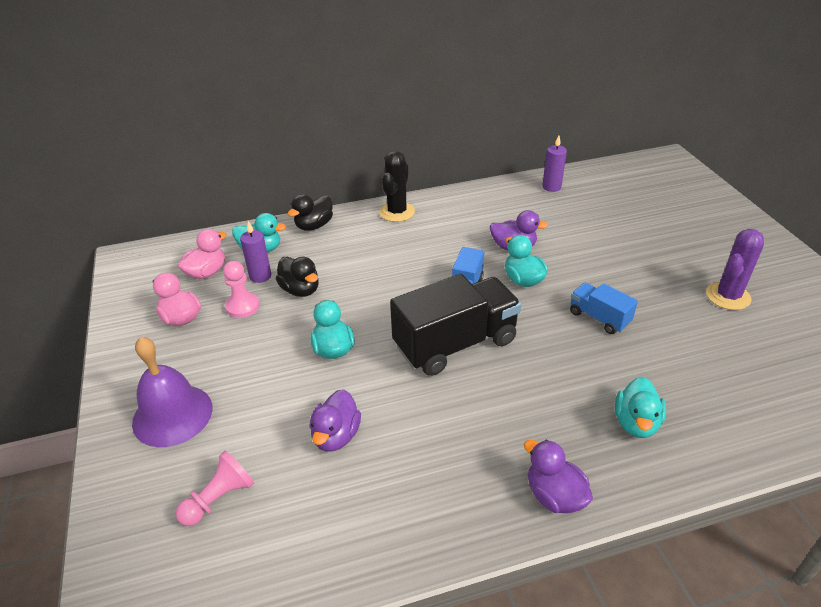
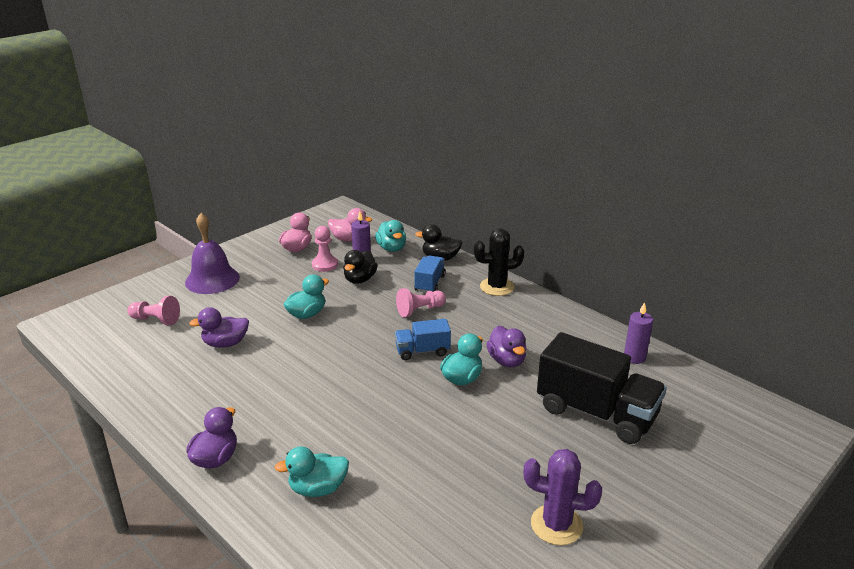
camera: 60 degrees right, 10 degrees down
(395, 269) = (420, 310): none -> pink pawn
(455, 343) = (351, 366): black truck -> black truck (596, 413)
(599, 318) = (444, 437): blue truck -> blue truck (429, 283)

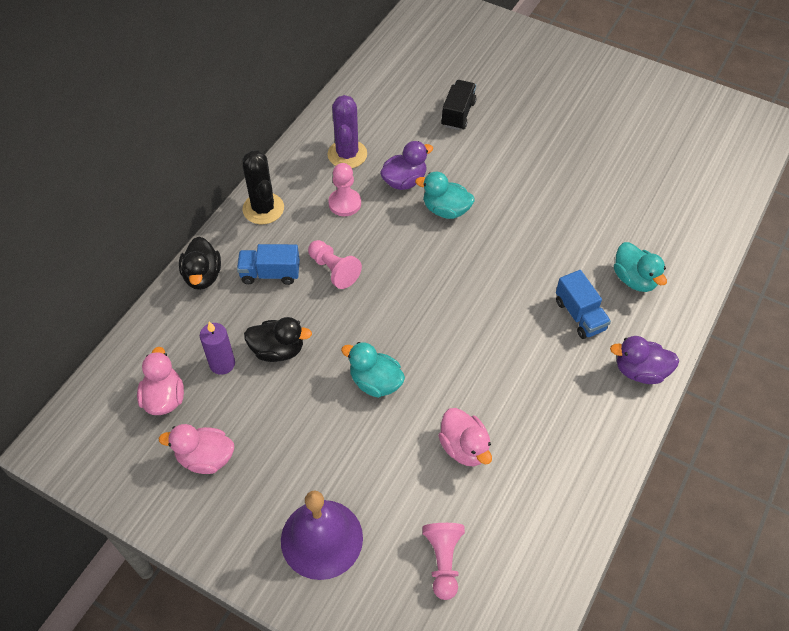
camera: 105 degrees left, 25 degrees up
(225, 343) = (464, 447): purple duck -> pink duck
(325, 265) = (247, 404): pink pawn -> pink pawn (345, 203)
(391, 248) = (184, 337): turquoise duck -> none
(422, 351) = (412, 250): blue truck -> blue truck (580, 315)
(556, 525) = (594, 128): purple cactus -> purple cactus (347, 154)
(596, 413) = (458, 114): black truck -> black truck, size x0.51
(634, 357) = (367, 93): purple candle -> none

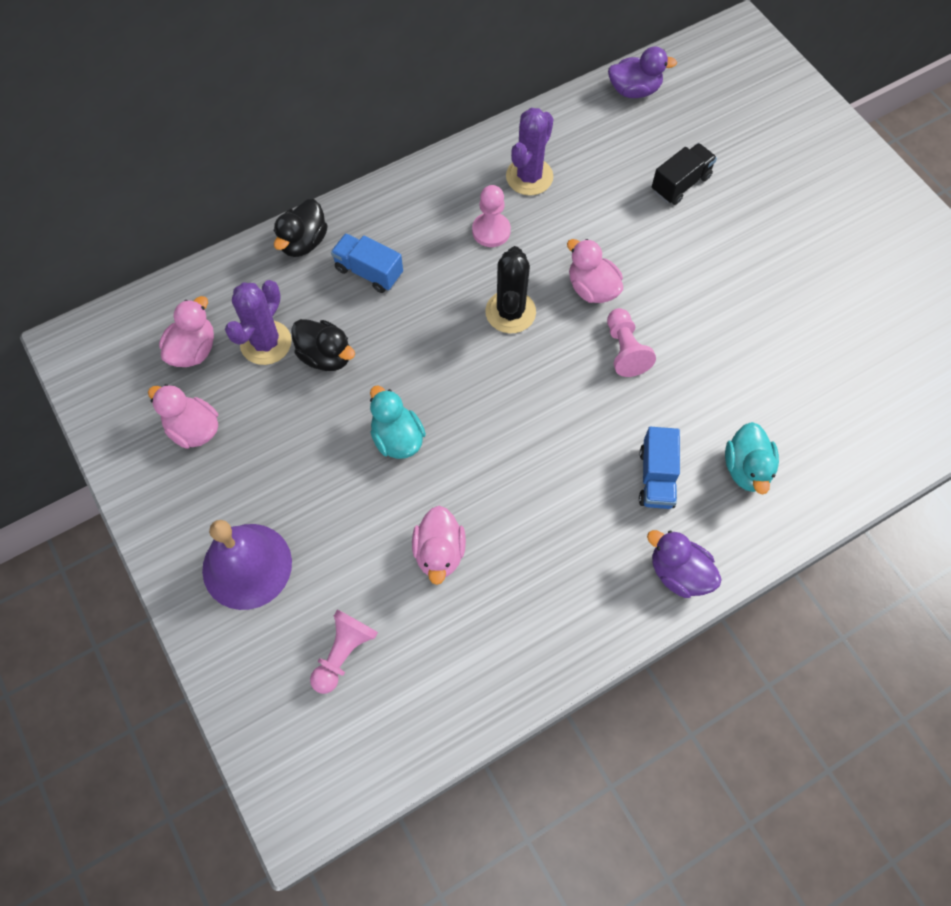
camera: 30 degrees right, 10 degrees up
(222, 364) = (266, 343): purple candle -> purple cactus
(263, 209) = (406, 198): black cactus -> black cactus (510, 312)
(334, 270) = (433, 299): pink pawn -> pink pawn (625, 350)
(404, 181) = (570, 235): purple duck -> purple duck (634, 90)
(446, 210) = (592, 288): turquoise duck -> pink duck

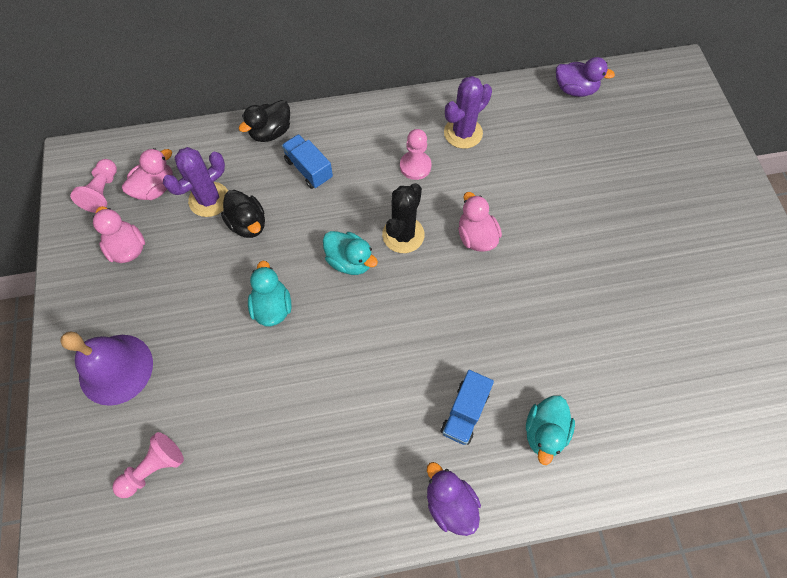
camera: 20 degrees right, 0 degrees up
(439, 552) = (263, 412): pink duck -> none
(463, 360) = (350, 261): none -> turquoise duck
(625, 350) = (482, 295): pink pawn -> pink pawn (103, 192)
(680, 184) = (583, 174): black truck -> none

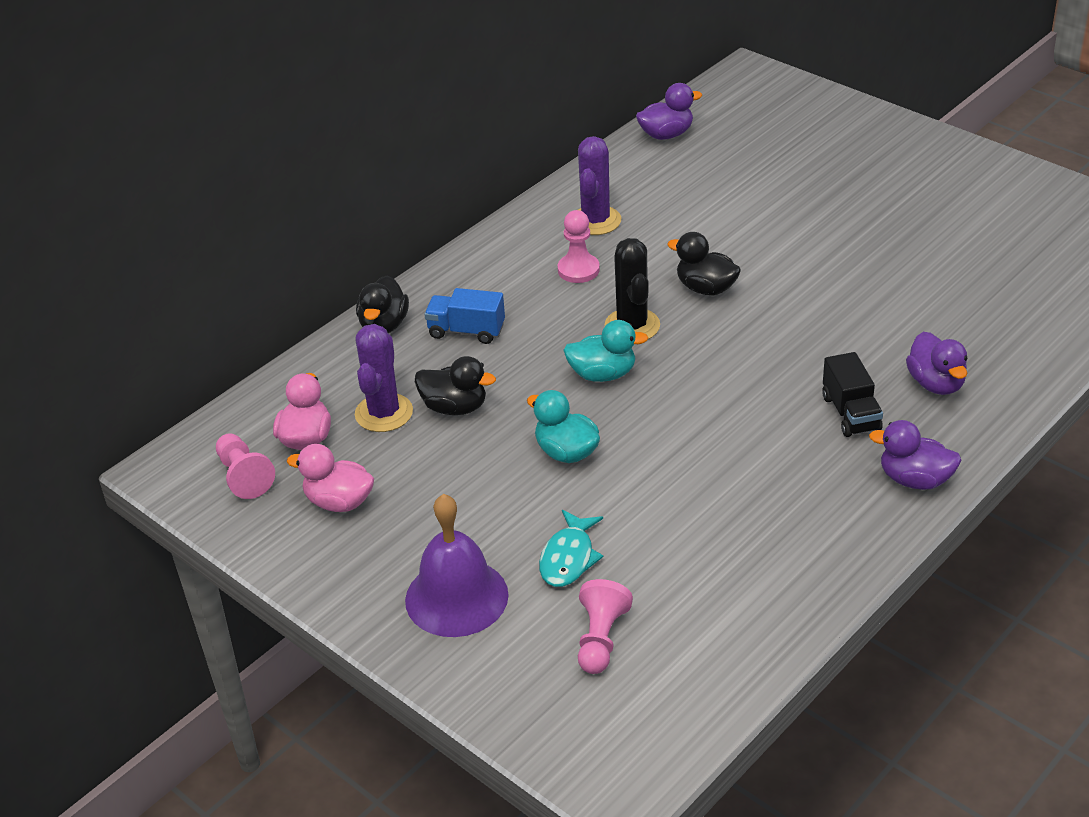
camera: 35 degrees left, 25 degrees down
(197, 390) = (569, 558): none -> turquoise fish
(464, 412) = (851, 413): blue truck -> black truck
(476, 236) = (705, 288): pink duck -> black duck
(544, 432) = (936, 383): turquoise duck -> purple duck

